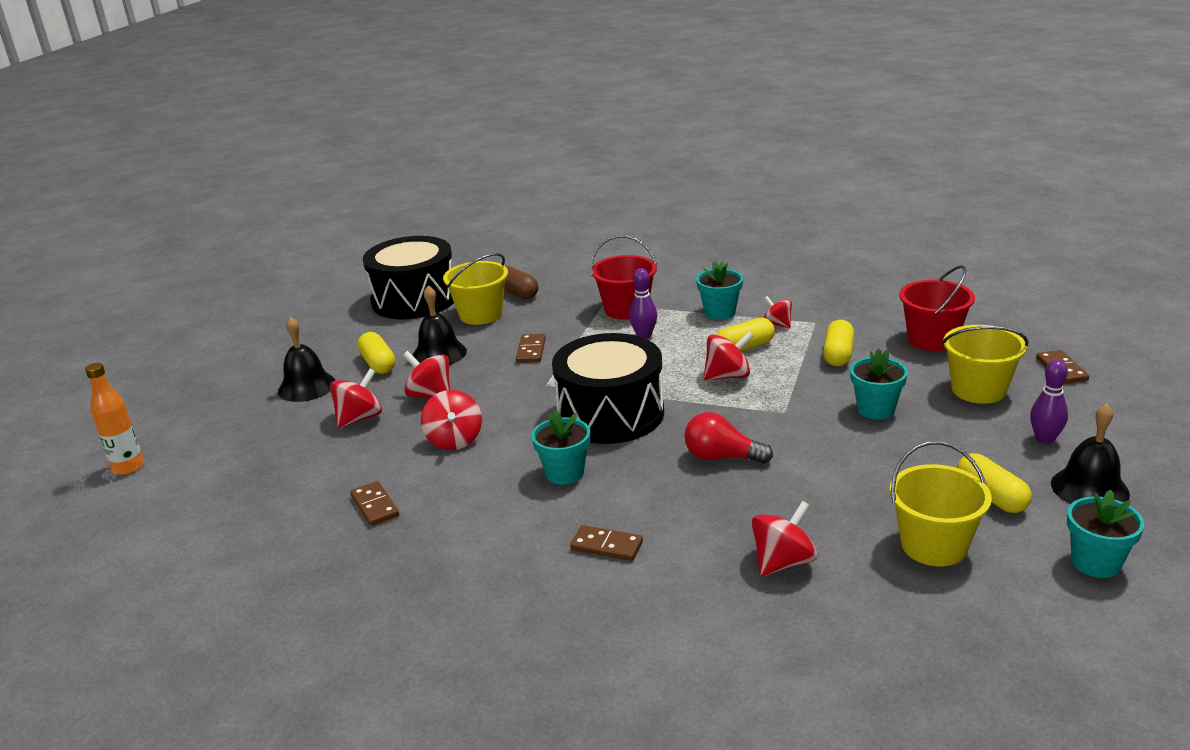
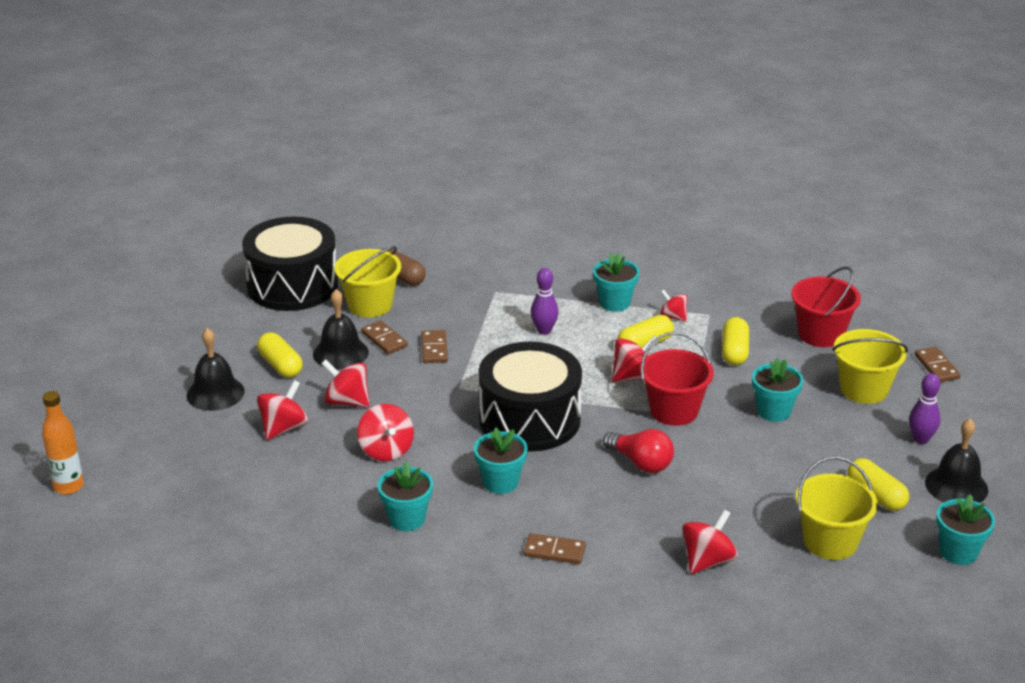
camera: 10 degrees left, 5 degrees up
(375, 506) = (331, 520): brown domino -> brown domino (384, 339)
(454, 507) = (407, 519): none -> turquoise flower pot
(626, 309) = (519, 298): red bucket -> red bucket (674, 411)
(721, 457) = (641, 463): red light bulb -> red light bulb turned 150 degrees counterclockwise

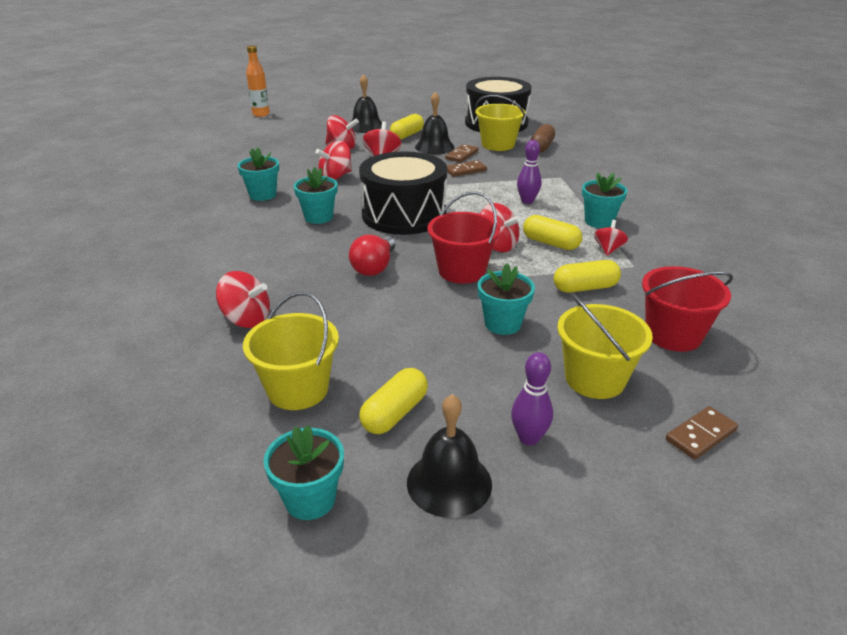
camera: 70 degrees right, 0 degrees up
(554, 551) = (241, 249): brown domino -> none

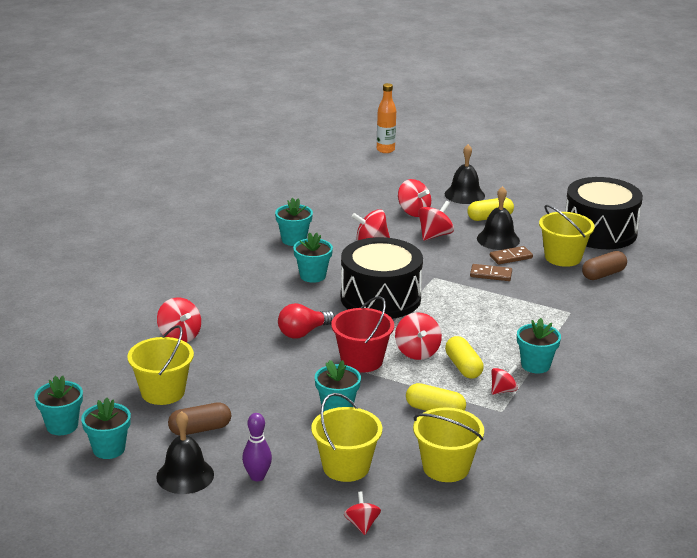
camera: 35 degrees right, 5 degrees down
(207, 500) = (62, 426): none -> turquoise flower pot
(395, 413) = (200, 429): yellow capsule -> brown capsule
(527, 201) = (501, 324): purple bowling pin -> none
(673, 335) = (446, 467): red bucket -> yellow bucket
(701, 435) = (362, 524): brown domino -> red spinning top

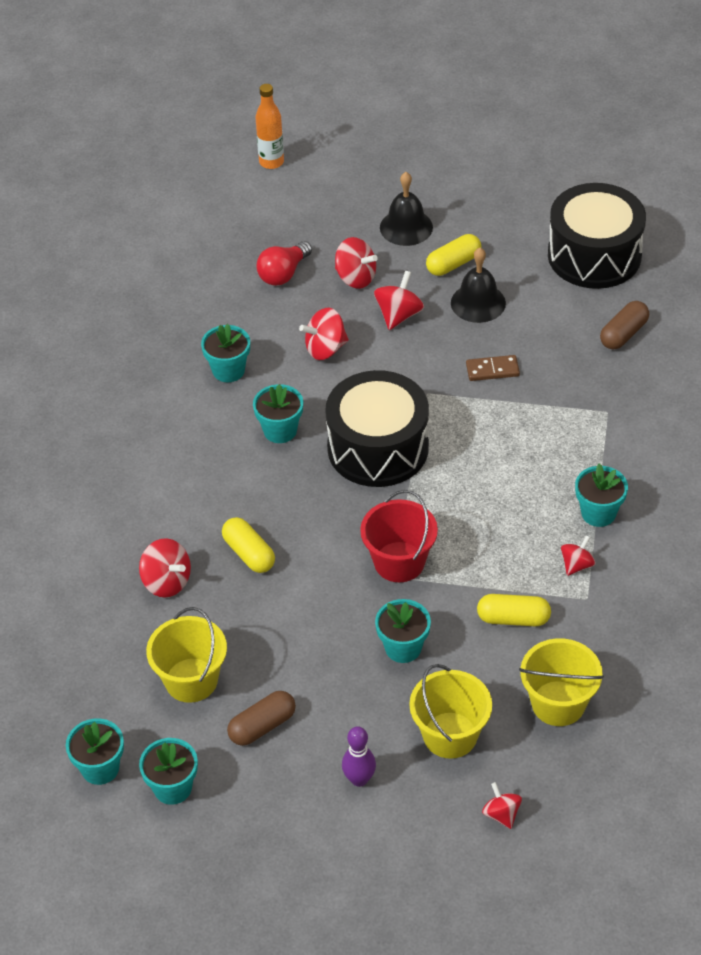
camera: 15 degrees left, 20 degrees up
(185, 475) = (278, 801): black bell -> none
(303, 332) = (311, 534): red light bulb -> red light bulb (283, 273)
(417, 352) = (457, 529): red spinning top -> none
(463, 367) = (518, 539): yellow capsule -> yellow capsule (249, 554)
(511, 257) = (505, 332): brown domino -> none
(563, 257) = (566, 315): yellow bucket -> none

